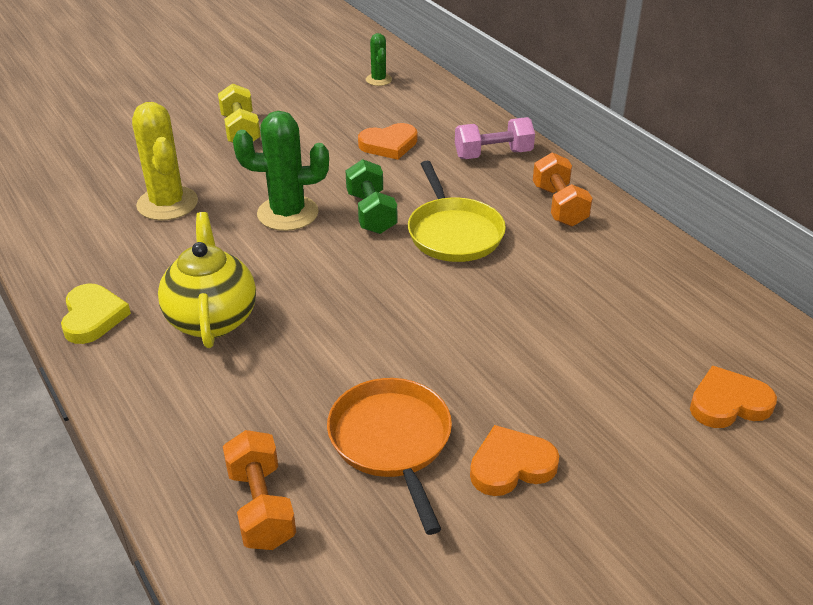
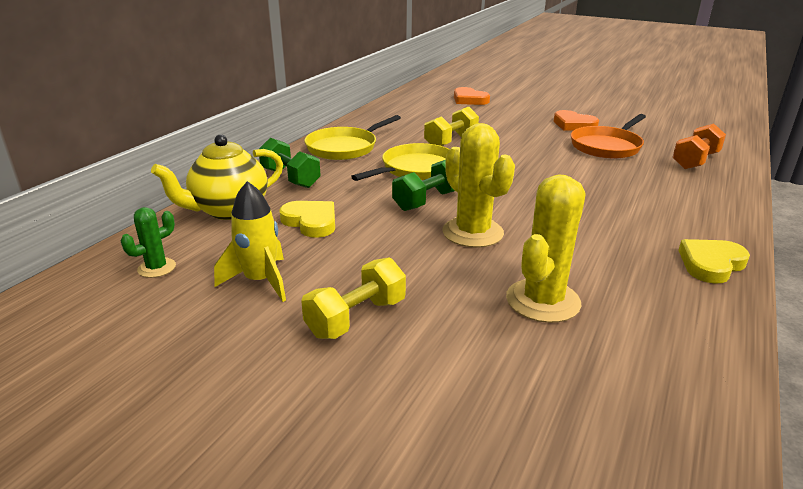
camera: 120 degrees left, 10 degrees down
(212, 318) = (624, 217): yellow teapot -> yellow teapot (228, 210)
(288, 213) = (472, 233): green cactus -> yellow cactus
(321, 109) = (260, 281): none -> yellow rocket
(389, 145) = (311, 222): orange heart -> yellow heart
(493, 154) = (290, 178): pink dumbbell -> green dumbbell
(525, 293) = (451, 141): none -> yellow dumbbell
(559, 206) = (344, 148): orange dumbbell -> yellow pan

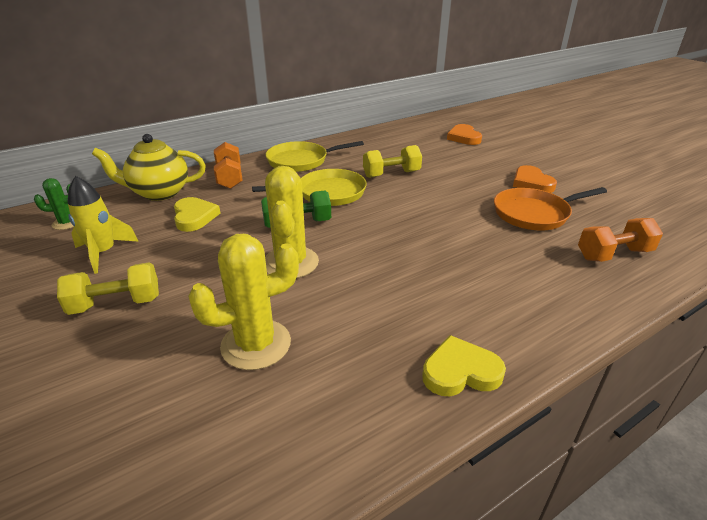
camera: 30 degrees right, 5 degrees up
(290, 178) = (229, 178): green dumbbell -> orange dumbbell

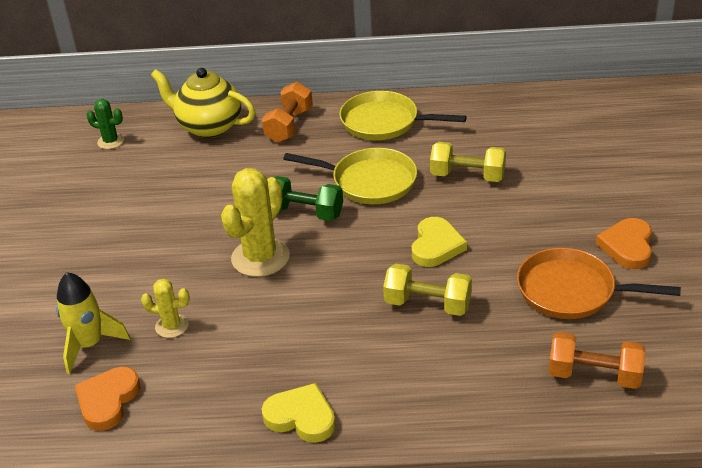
camera: 35 degrees right, 5 degrees up
(104, 253) = (120, 189): yellow rocket -> yellow rocket (89, 345)
(116, 304) = (100, 246): yellow dumbbell -> yellow dumbbell (427, 304)
(194, 217) = (218, 171): yellow heart -> yellow heart (436, 246)
(256, 344) = (172, 326): yellow cactus -> yellow cactus, size x0.53
(464, 137) = (631, 141): orange heart -> orange heart (108, 400)

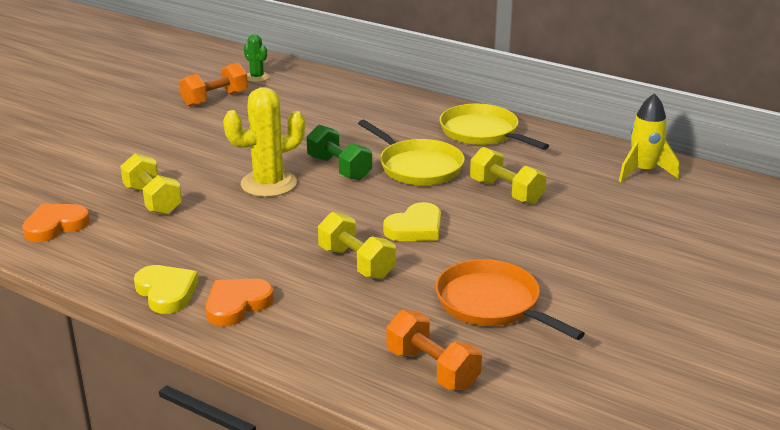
camera: 30 degrees right, 10 degrees down
(89, 345) = (86, 189): yellow rocket -> yellow rocket (643, 172)
(172, 326) = (152, 200): yellow cactus -> yellow dumbbell
(208, 127) = (338, 91): yellow teapot -> none
(289, 126) = (401, 110): orange dumbbell -> orange dumbbell (215, 99)
(627, 246) = (588, 294): orange heart -> orange heart (237, 305)

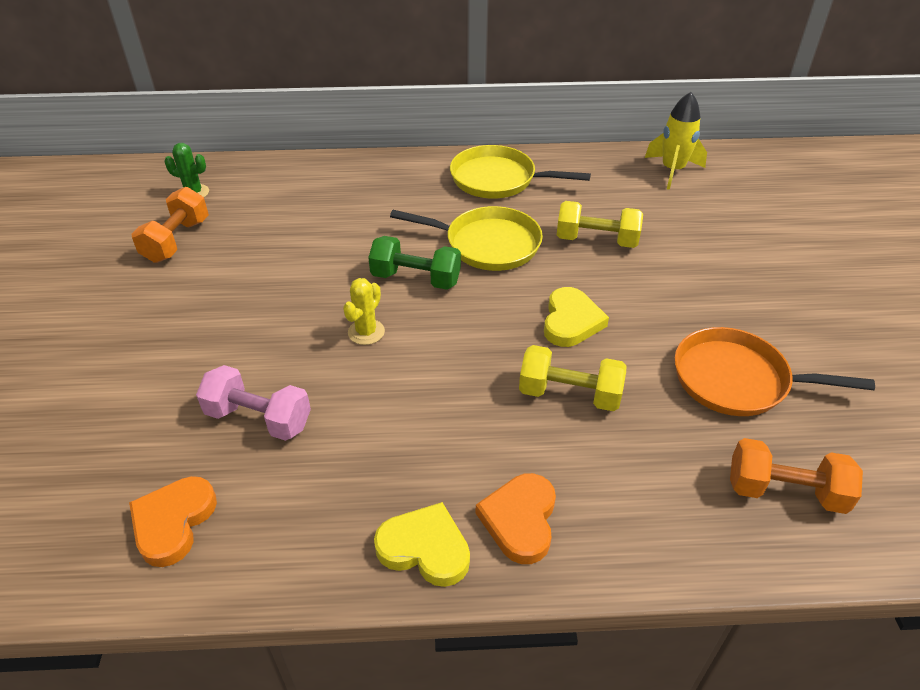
camera: 35 degrees left, 15 degrees up
(152, 200) = (258, 419): yellow dumbbell -> pink dumbbell
(269, 184) = (366, 332): yellow cactus -> yellow cactus, size x0.53

